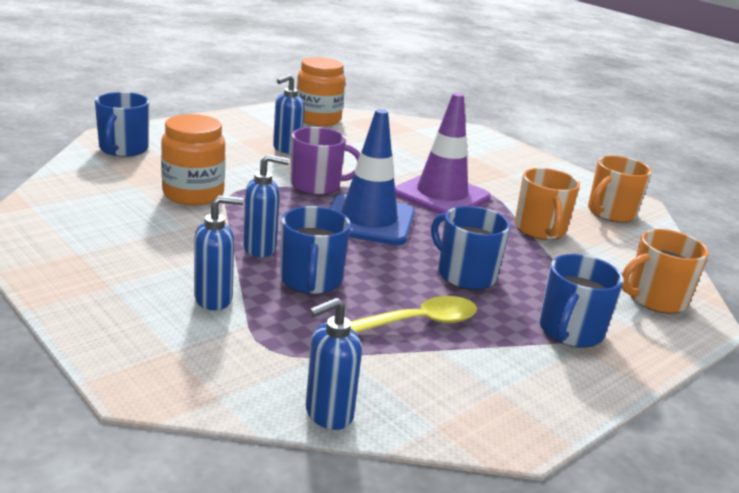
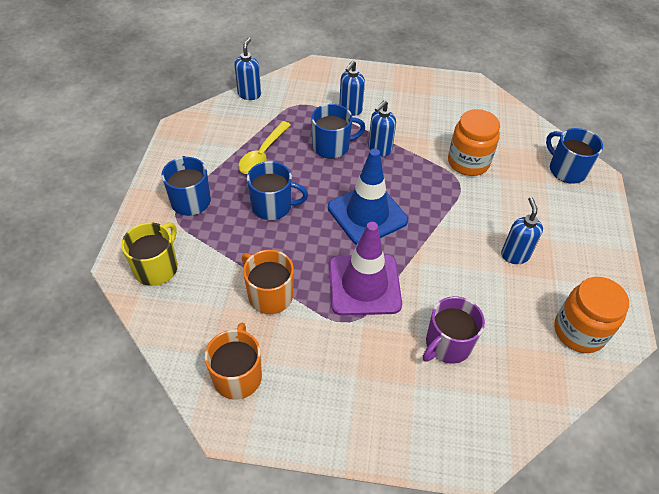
camera: 140 degrees right, 25 degrees up
(311, 280) = (332, 146): blue mug -> blue mug turned 120 degrees clockwise
(317, 185) = (437, 226): purple mug -> purple mug (447, 344)
(654, 299) = (157, 267): orange mug -> yellow mug

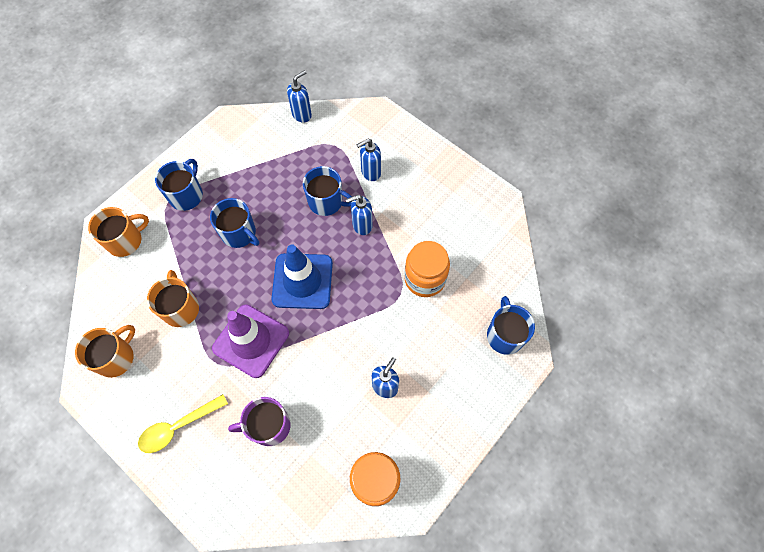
camera: 35 degrees right, 15 degrees up
(157, 267) = (125, 240): yellow mug -> orange mug
(263, 154) = (268, 180): yellow spoon -> yellow spoon (178, 427)

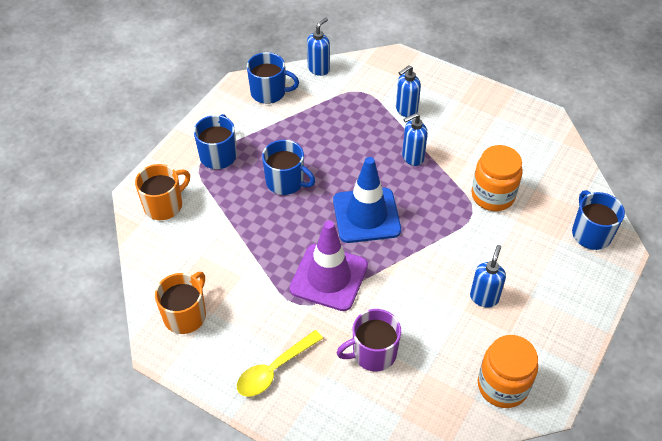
camera: 10 degrees left, 15 degrees down
(181, 308) = (243, 258): orange mug -> none
(326, 202) = (369, 142): blue mug -> blue mug (269, 92)

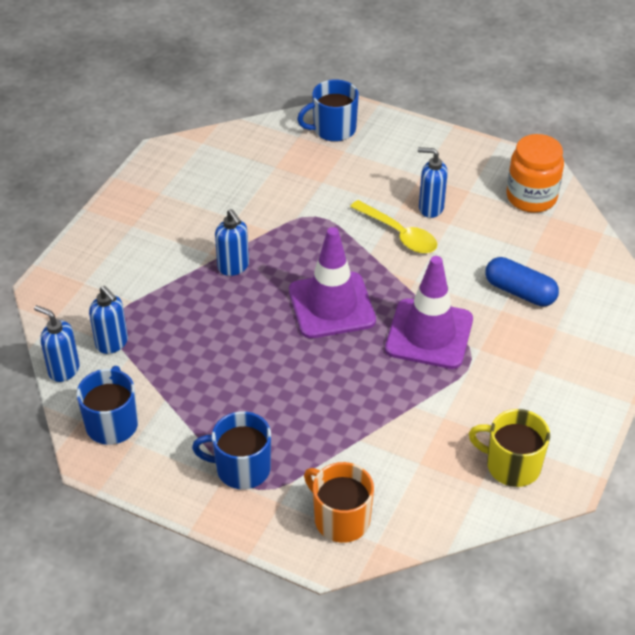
camera: 95 degrees left, 5 degrees down
(186, 315) = (511, 465): orange mug -> yellow mug
(274, 369) = (562, 372): yellow spoon -> yellow spoon (399, 234)
(286, 182) = (285, 387): blue mug -> none
(366, 215) = (331, 305): blue traffic cone -> purple traffic cone
(373, 353) = (520, 292): purple mug -> blue capsule
(406, 110) = (149, 275): blue soap dispenser -> blue soap dispenser (112, 343)
(493, 195) = (288, 199): orange jar -> none

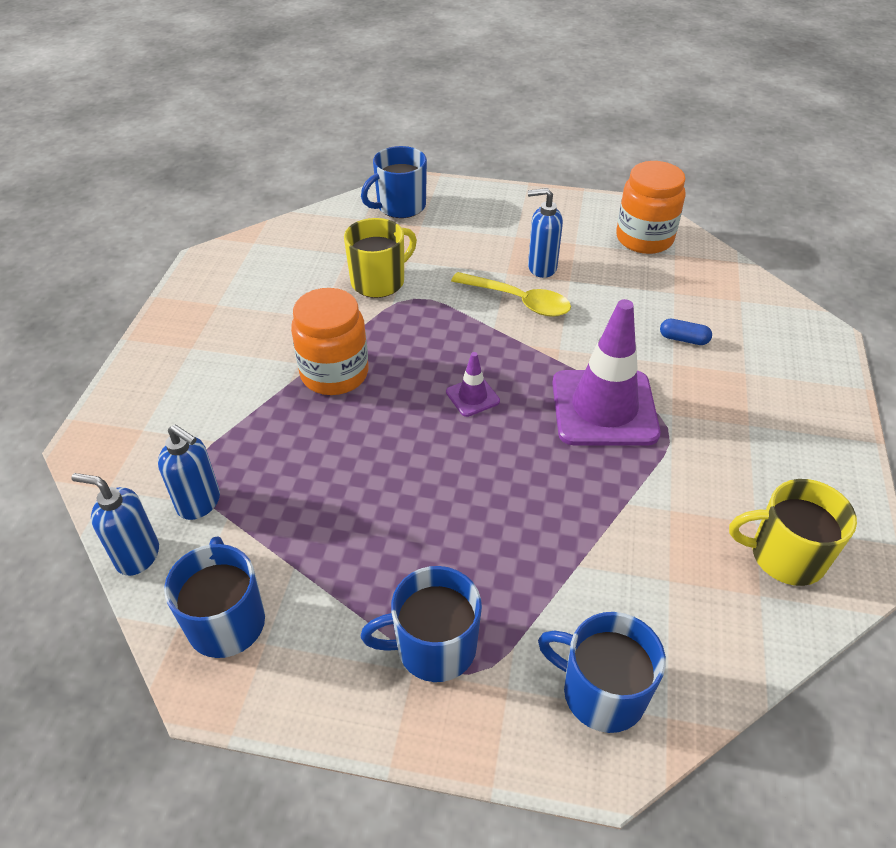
camera: 15 degrees left, 0 degrees up
(233, 267) = (334, 373): blue soap dispenser -> orange jar
(292, 196) = (379, 281): none -> yellow mug
(331, 305) = (472, 397): purple traffic cone -> purple traffic cone, size x0.44
(340, 519) = (601, 692): orange mug -> blue mug
(520, 292) = (683, 339): blue capsule -> blue capsule, size x0.54

